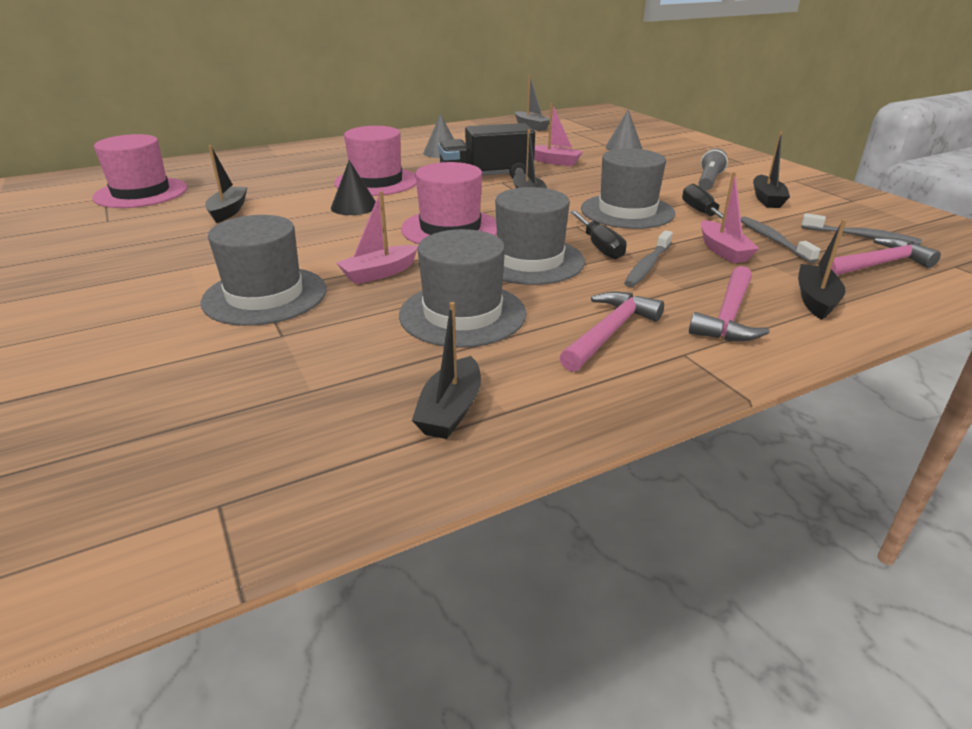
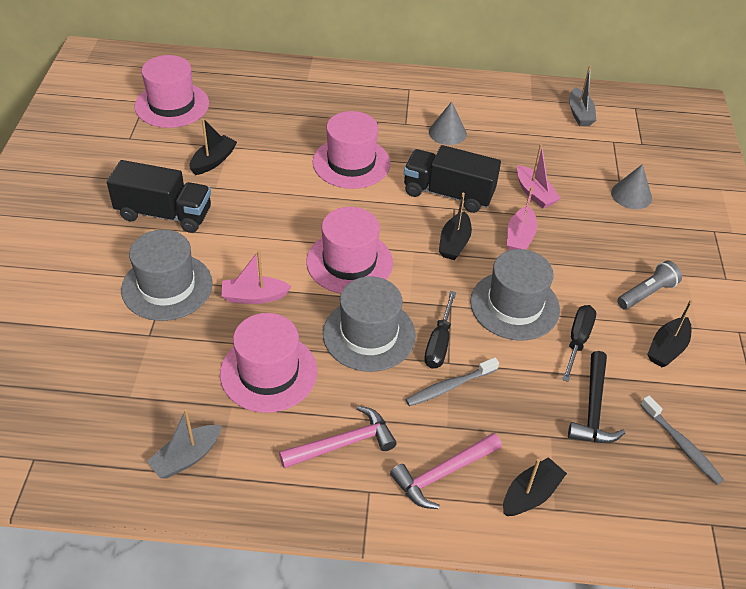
camera: 30 degrees right, 15 degrees up
(205, 253) = (164, 214): none -> black truck
(354, 206) = (305, 195): black cone -> none
(450, 410) = (186, 457): black boat -> grey boat
(462, 314) = (268, 372): grey hat -> pink hat
(723, 251) = (532, 400): pink boat -> pink boat (519, 237)
(773, 240) = (593, 408): grey toothbrush -> black hammer
(877, 265) = (641, 486): pink hammer -> none

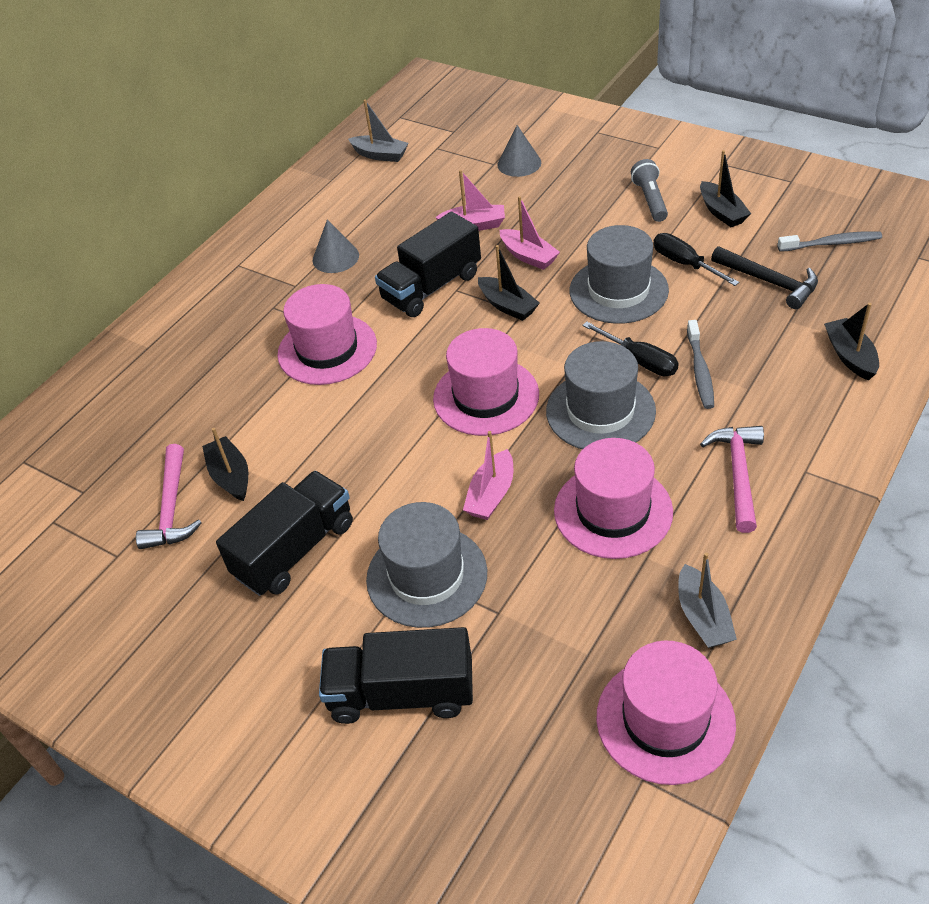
camera: 55 degrees left, 0 degrees up
(67, 307) = (401, 693): none -> black truck
(172, 105) = (84, 493): pink hat -> pink hat (665, 720)
(442, 474) = (804, 409): pink hammer -> pink hammer (171, 508)

